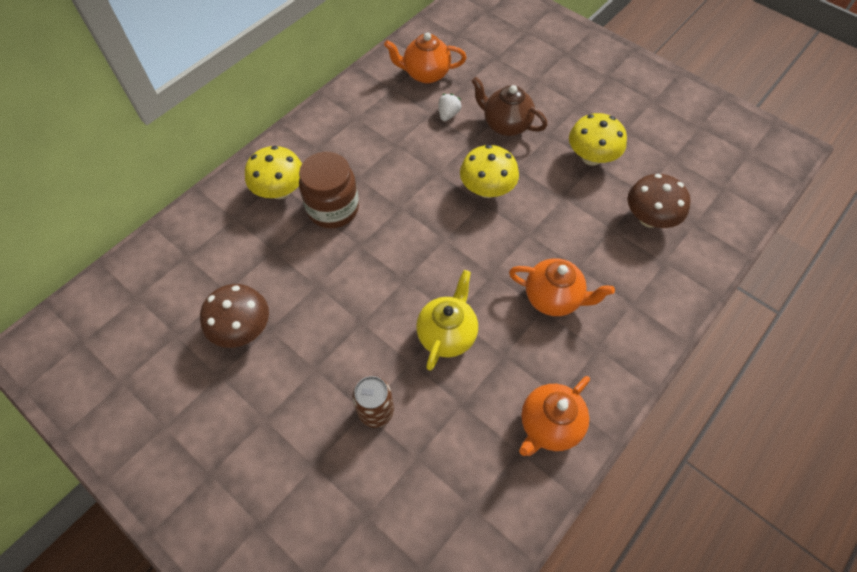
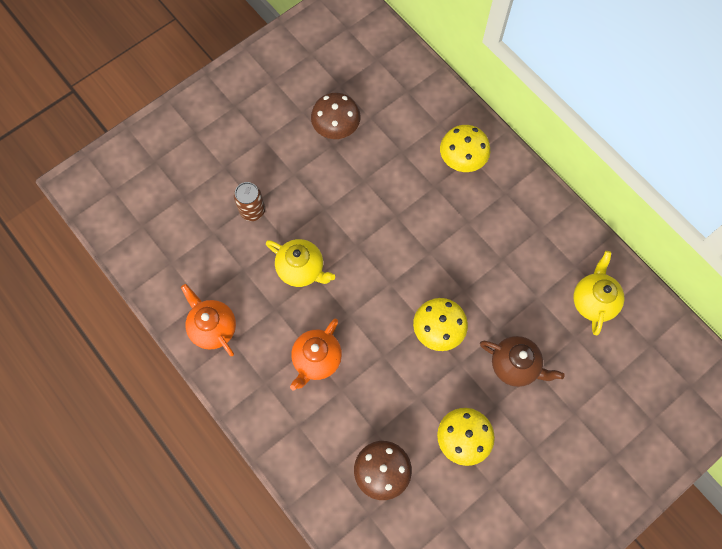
camera: 100 degrees right, 10 degrees up
(333, 208) = (436, 199): brown jar -> none
(426, 74) = (593, 301): orange teapot -> yellow teapot
(448, 114) = (535, 313): white strawberry -> none
(506, 125) = (515, 365): brown teapot -> brown teapot turned 75 degrees clockwise

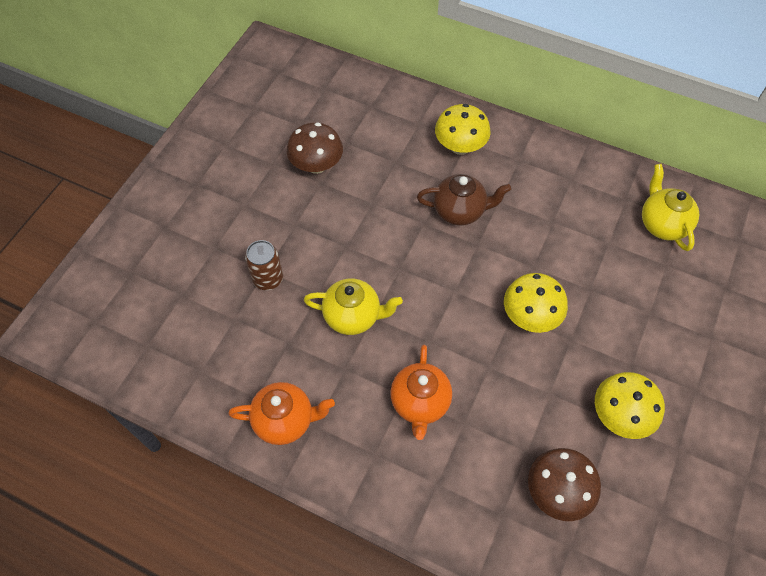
camera: 25 degrees left, 10 degrees down
(213, 328) = (285, 420): orange teapot -> orange teapot turned 150 degrees clockwise
(515, 365) = (627, 317): brown teapot -> brown teapot (460, 211)

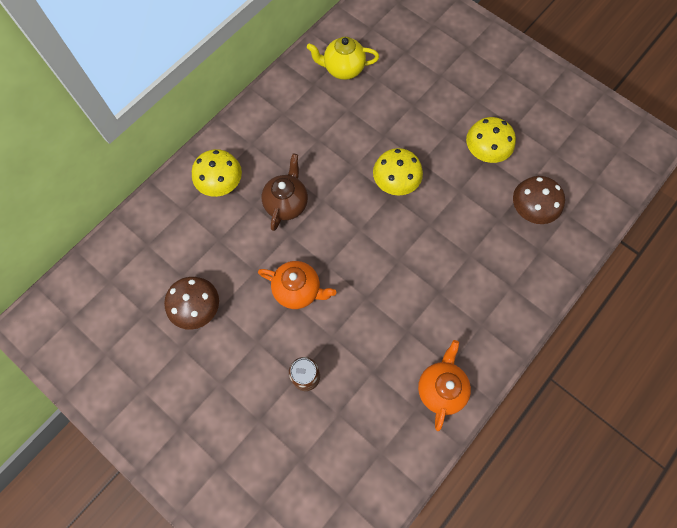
camera: 75 degrees left, 10 degrees up
(353, 316) = (361, 313): yellow teapot -> none
(420, 403) = (448, 282): orange teapot -> orange teapot (298, 290)

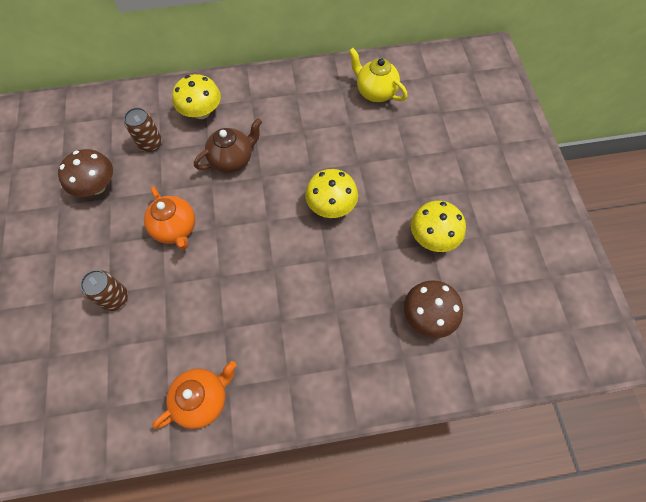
camera: 40 degrees right, 5 degrees down
(205, 241) = (150, 143): none -> brown can

